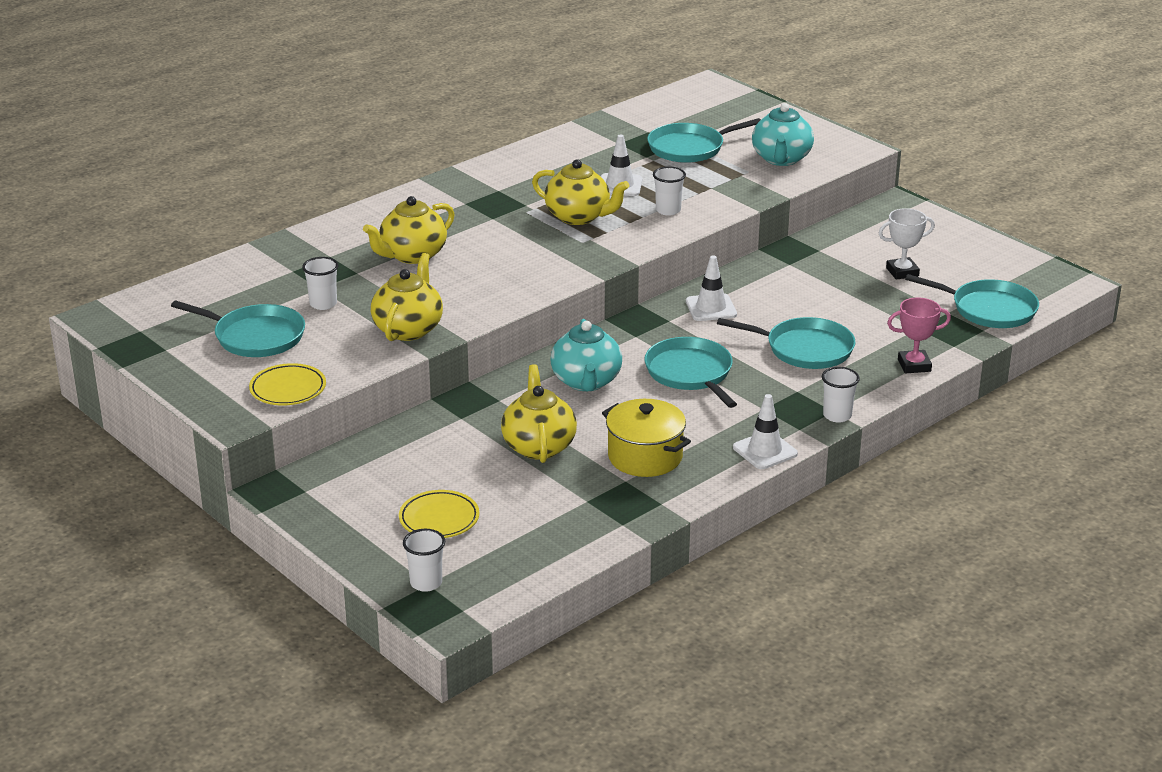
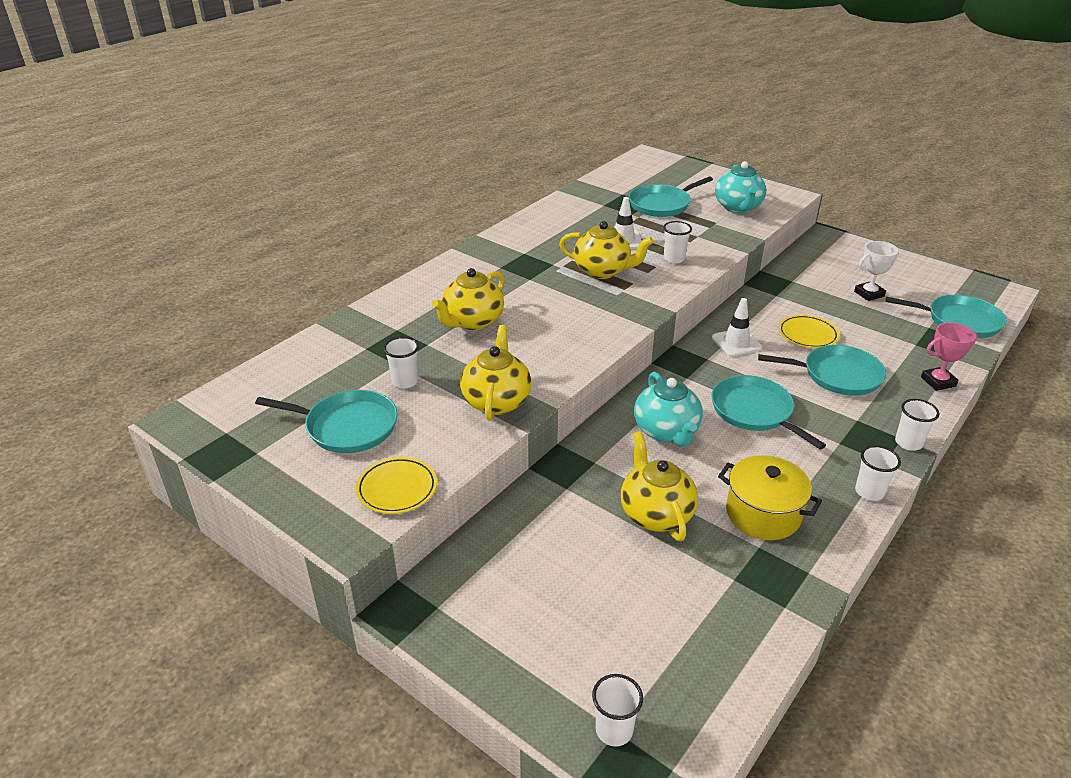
camera: 10 degrees left, 5 degrees up
(439, 519) = (593, 627): yellow plate -> yellow plate (807, 335)
(765, 451) = (869, 492): white traffic cone -> white cup

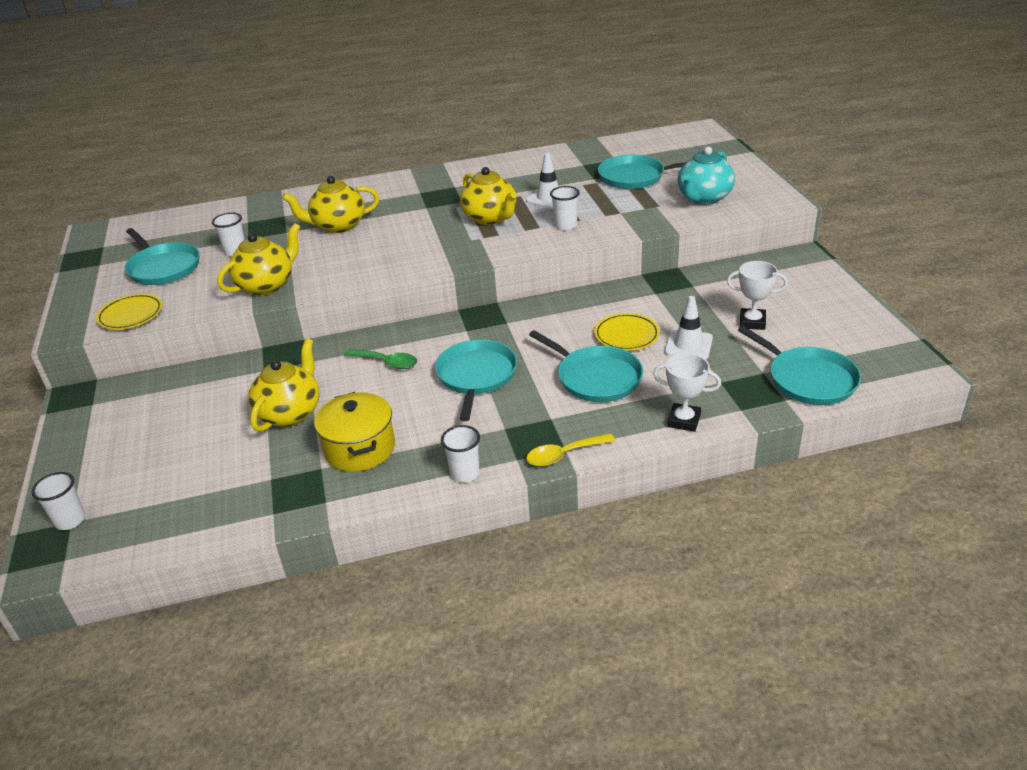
camera: 40 degrees right, 0 degrees up
(666, 432) = (387, 362): turquoise teapot -> green spoon
(736, 343) = (551, 319): white traffic cone -> white traffic cone (688, 345)
(908, 443) = (564, 455): white cup -> yellow spoon
(938, 382) = (684, 421): pink trophy -> white trophy

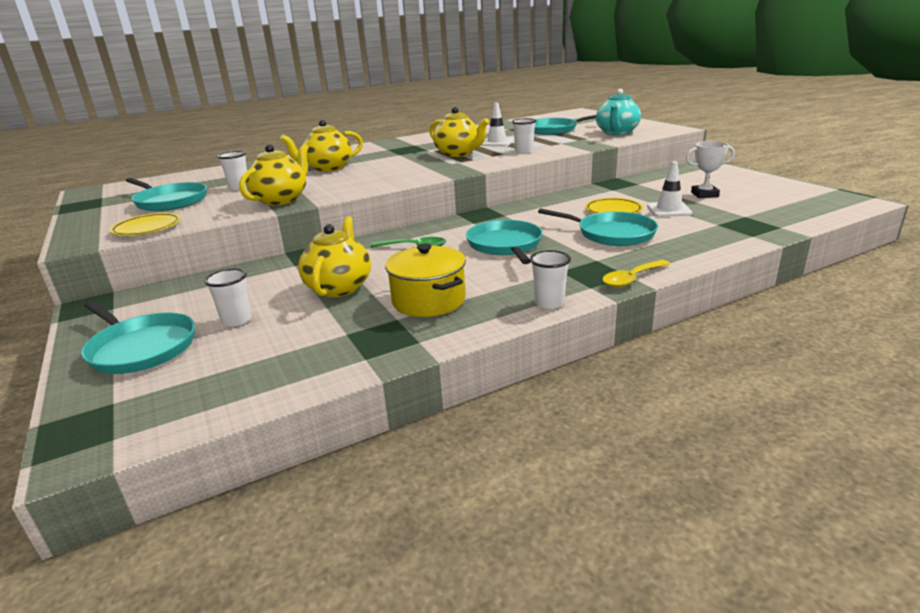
camera: 15 degrees left, 10 degrees down
(70, 520) = (112, 401): white cup -> white cup (237, 320)
(684, 421) = (713, 247): white trophy -> none
(808, 379) = (784, 215): turquoise pan -> turquoise pan (141, 348)

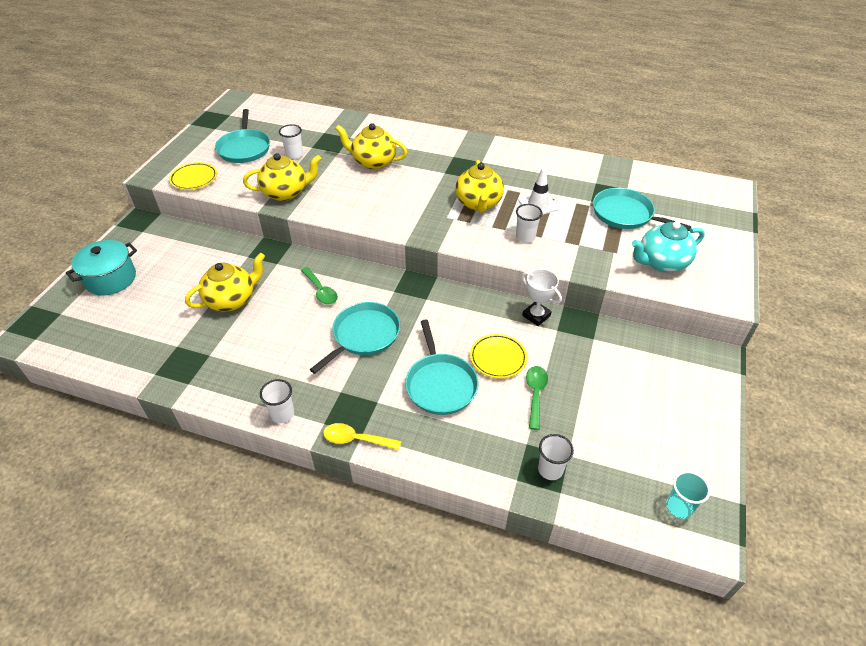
camera: 45 degrees right, 20 degrees up
(141, 348) = (111, 279): turquoise pan -> turquoise pot
(237, 320) = (162, 289): white cup -> white cup (550, 469)
(428, 301) = (243, 353): yellow pot -> none
(669, 210) = (535, 394): white traffic cone -> green spoon
(704, 194) = (607, 401): white trophy -> white trophy (536, 316)
(827, 202) = (679, 507): none -> turquoise cup

